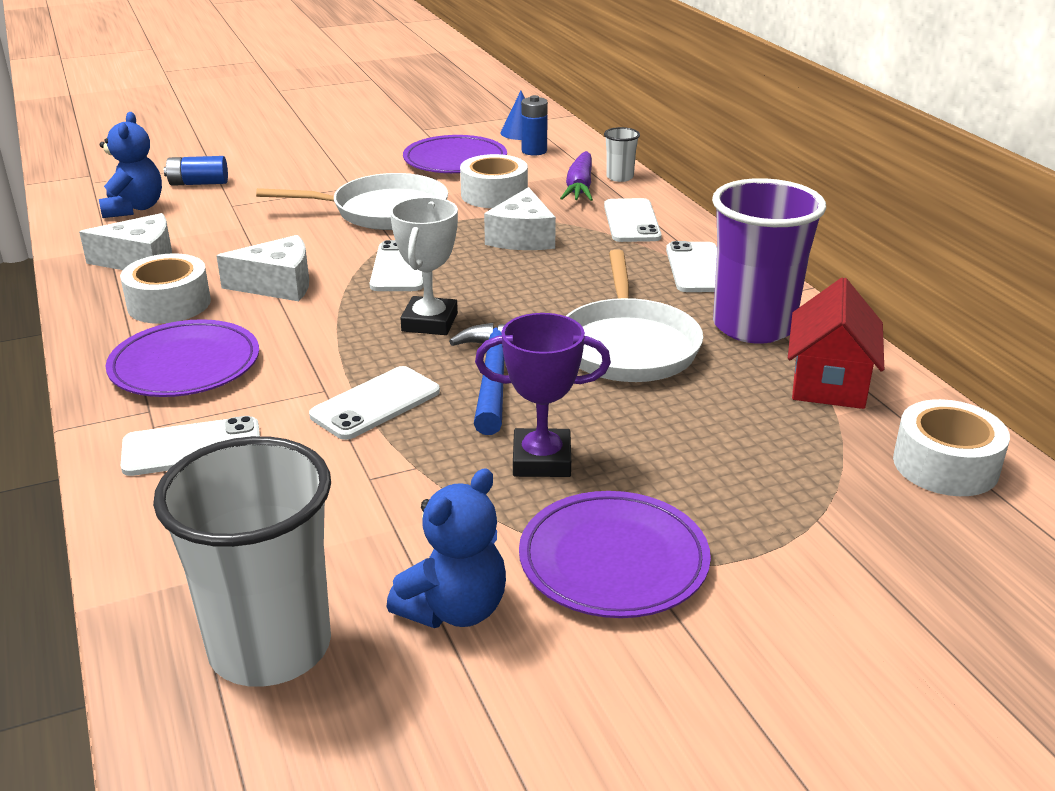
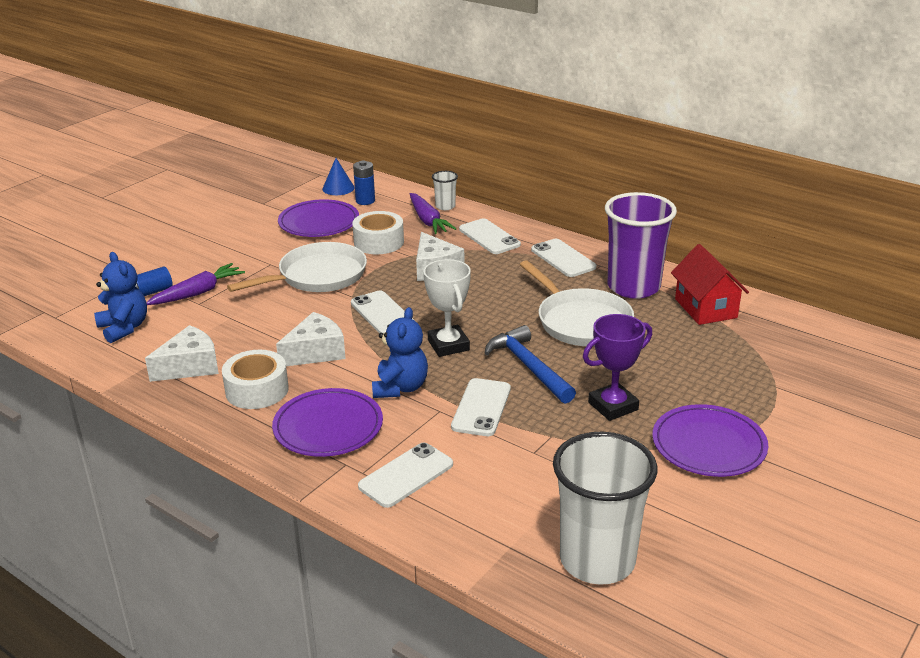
camera: 30 degrees left, 0 degrees up
(244, 195) = (198, 293): none -> purple carrot
(454, 609) = (663, 502): blue teddy bear -> blue teddy bear (400, 388)
(945, 465) = (802, 335): white tape -> none

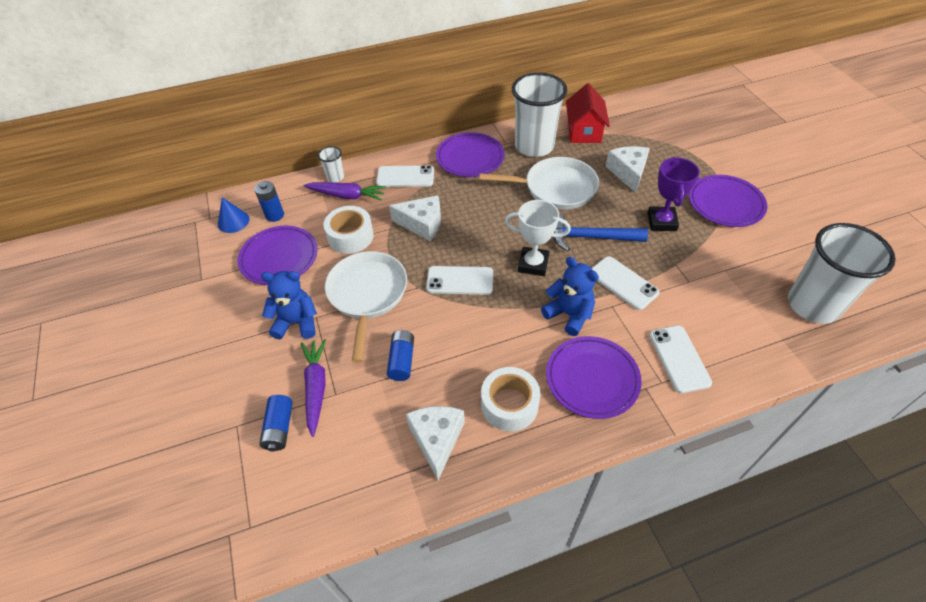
camera: 55 degrees left, 20 degrees up
(124, 328) = (327, 470): blue teddy bear -> blue teddy bear (297, 323)
(259, 319) = (401, 360): none -> blue battery
(315, 352) = (482, 343): white cheese -> white cheese (628, 172)
(563, 258) = (470, 158): white phone -> purple plate
(633, 287) = (534, 146): purple cup -> white cup
(705, 308) = (584, 131): red house -> red house turned 75 degrees clockwise

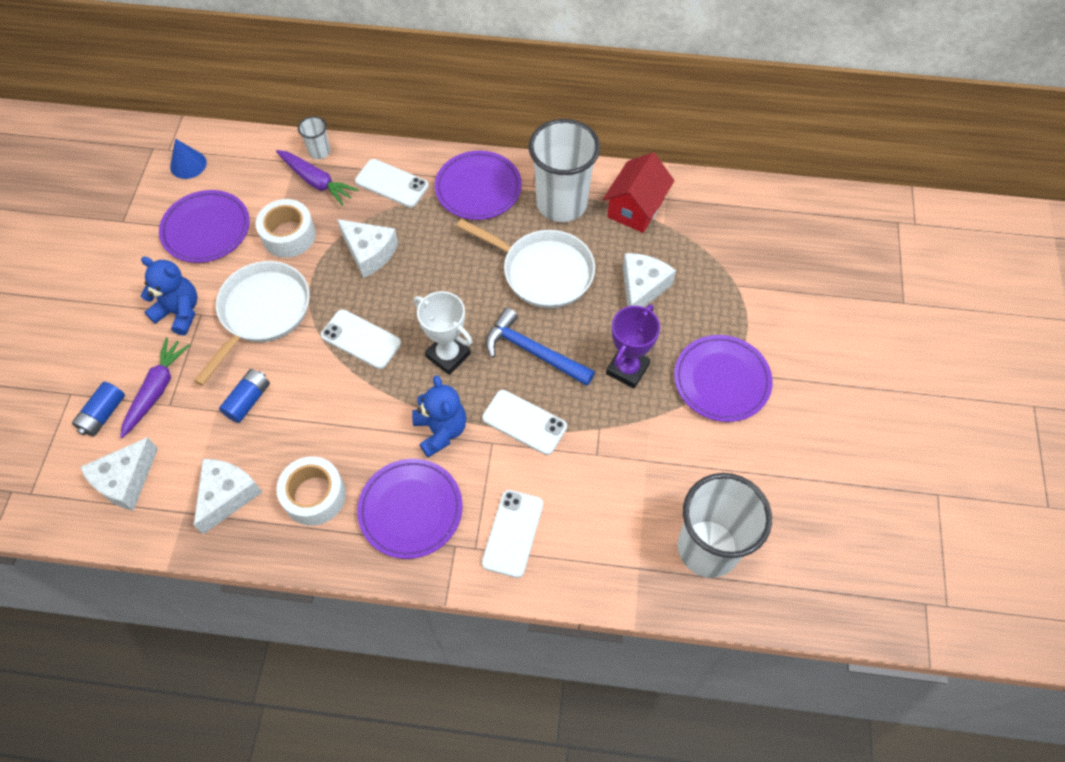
camera: 25 degrees right, 10 degrees up
(275, 215) = (231, 175): blue battery -> none
(336, 471) = (125, 480): none -> white cheese
(623, 283) = (524, 422): white phone -> white phone turned 45 degrees counterclockwise

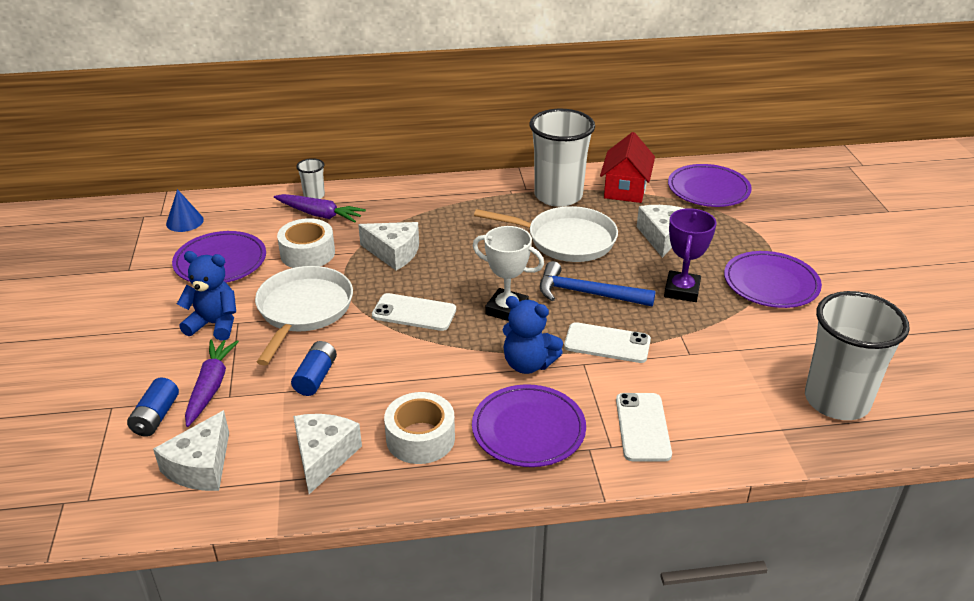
camera: 15 degrees left, 25 degrees down
(392, 183) = (393, 206): white phone -> none
(441, 430) = (528, 364): blue teddy bear -> blue teddy bear turned 150 degrees clockwise
(478, 188) = (477, 197): purple plate -> purple plate (708, 189)

